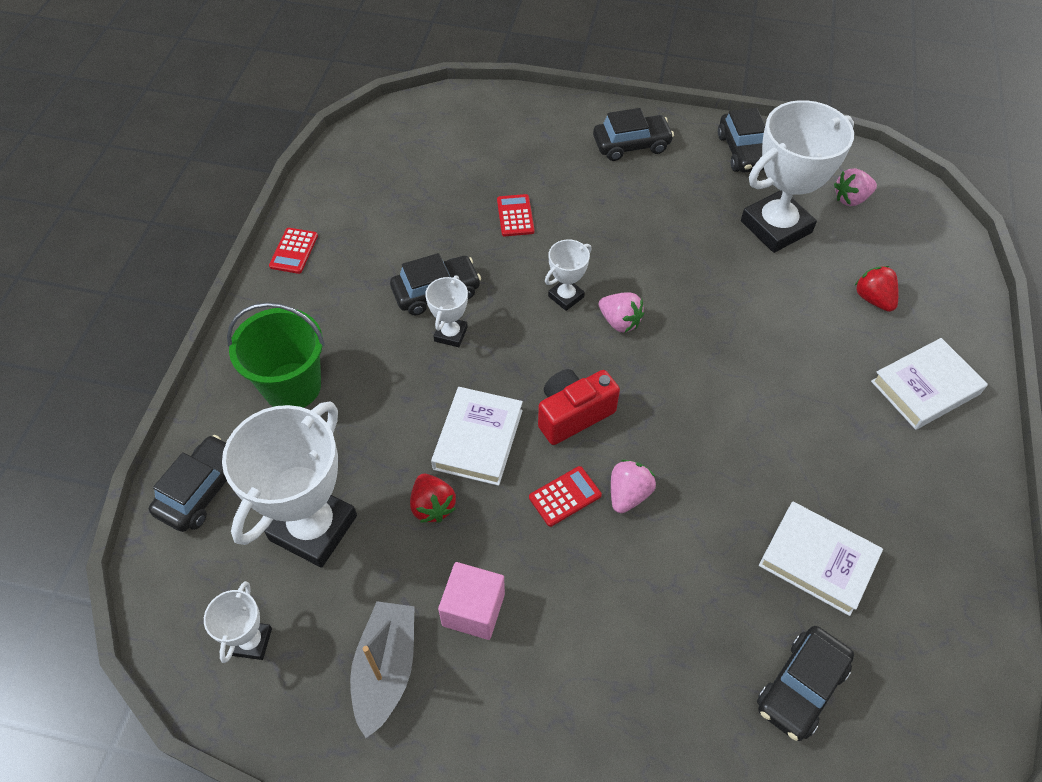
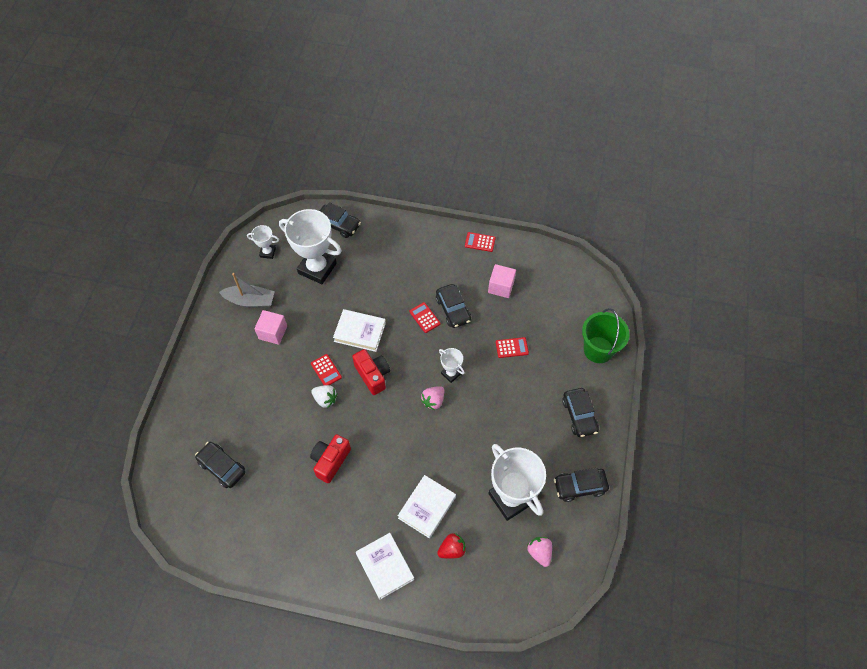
camera: 90 degrees right, 5 degrees up
(292, 386) = (393, 251): green bucket -> green bucket (598, 350)
(394, 225) = (501, 287): none -> pink cube
(432, 506) = (324, 314): red strawberry -> none
(450, 334) = (424, 318): white trophy -> red calculator
(628, 494) = (325, 399): pink strawberry -> white strawberry
(754, 478) = (330, 461): none -> red camera
(817, 561) = (282, 485): white book -> white book (427, 507)

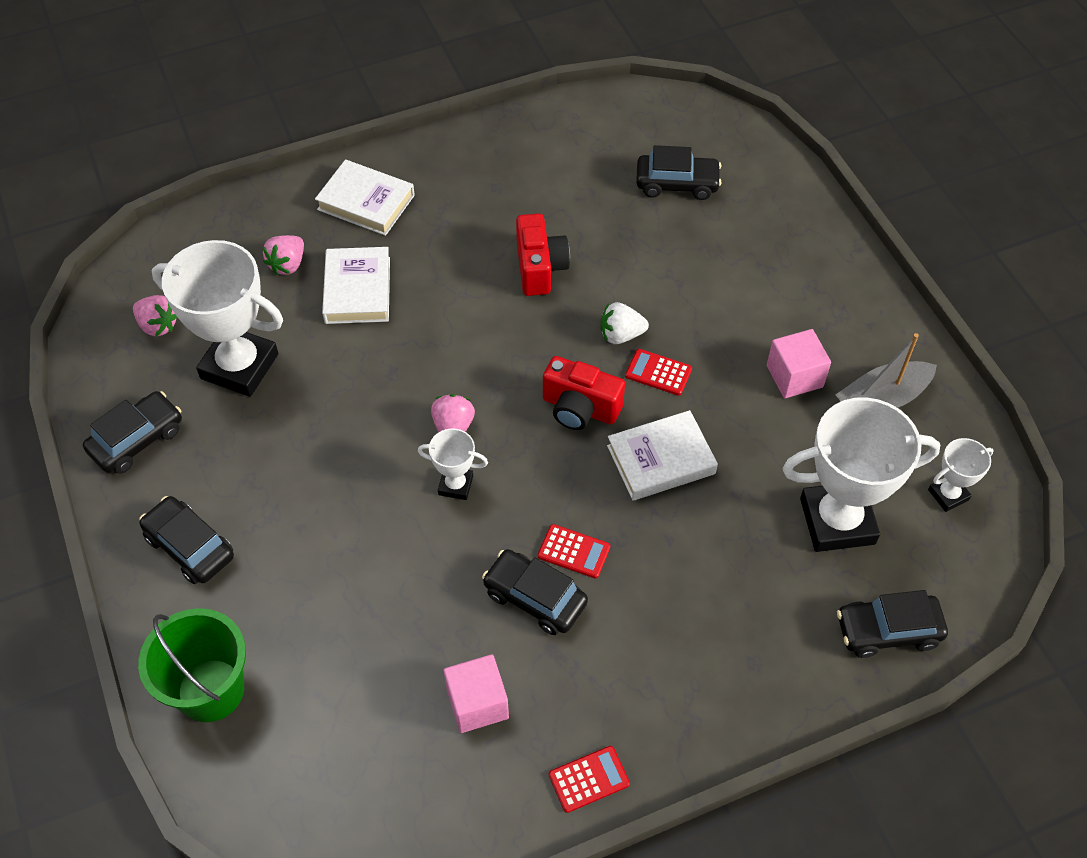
camera: 145 degrees right, 5 degrees down
(452, 549) = (287, 264): red strawberry -> pink strawberry
(512, 347) = (379, 593): red calculator -> none

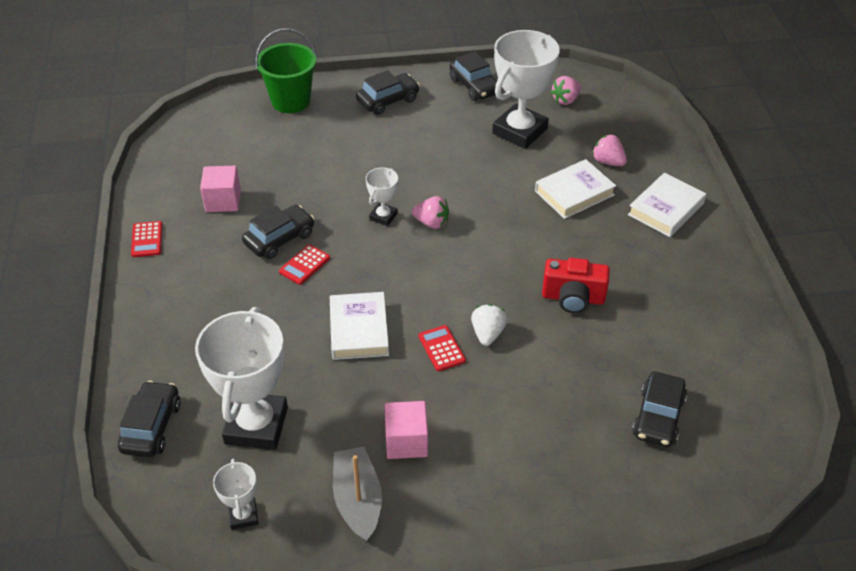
camera: 105 degrees right, 10 degrees down
(357, 290) = (574, 193): white book -> white book turned 45 degrees counterclockwise
(580, 408) = (424, 293): red camera -> none
(658, 373) = (441, 348): red calculator -> red calculator turned 60 degrees counterclockwise

